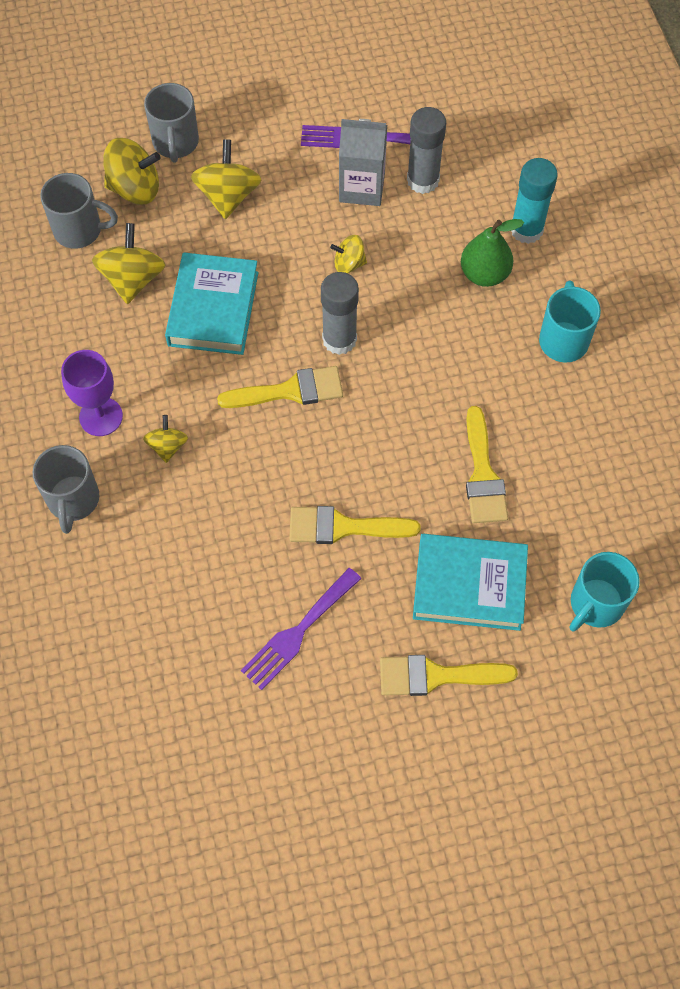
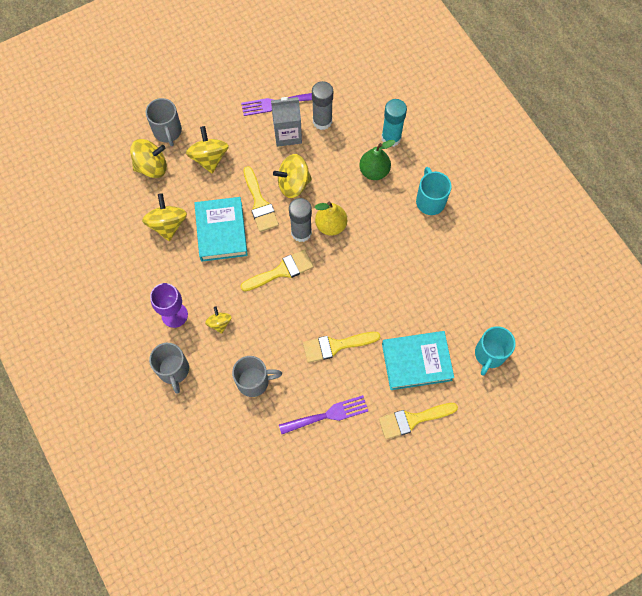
camera: 15 degrees left, 5 degrees up
(79, 230) = (126, 201): grey mug -> grey mug (254, 381)
(298, 632) = (327, 415): purple fork -> purple fork turned 135 degrees counterclockwise
(349, 264) = (293, 184): yellow spinning top -> yellow spinning top, size x1.72
(390, 340) = (331, 225): none -> yellow pear
(482, 474) = (406, 294): yellow brush -> yellow brush (259, 203)

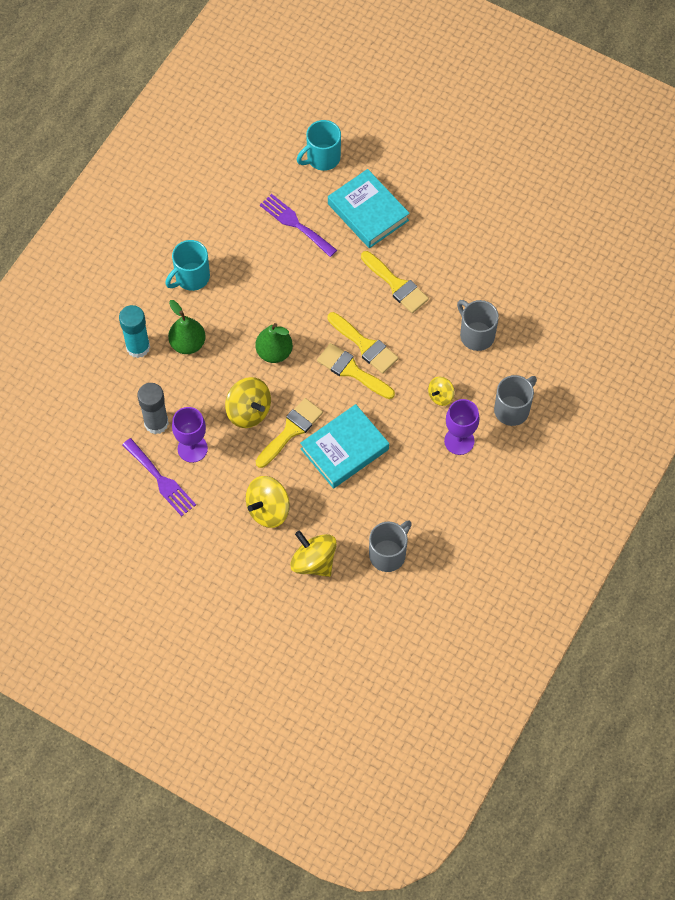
camera: 120 degrees left, 5 degrees down
(167, 132) = (262, 571): grey mug -> grey mug (388, 554)
(167, 224) = (369, 505): yellow spinning top -> none
(287, 134) = (192, 448): grey carton -> purple goblet
(301, 232) = (299, 375): grey glue stick -> none
(327, 415) = (465, 258): purple fork -> purple fork (295, 224)
(331, 225) = (274, 352): yellow pear -> green pear
(412, 419) = (424, 190): yellow brush -> yellow brush (365, 345)
(489, 354) = (322, 158): turquoise mug -> turquoise mug turned 150 degrees clockwise

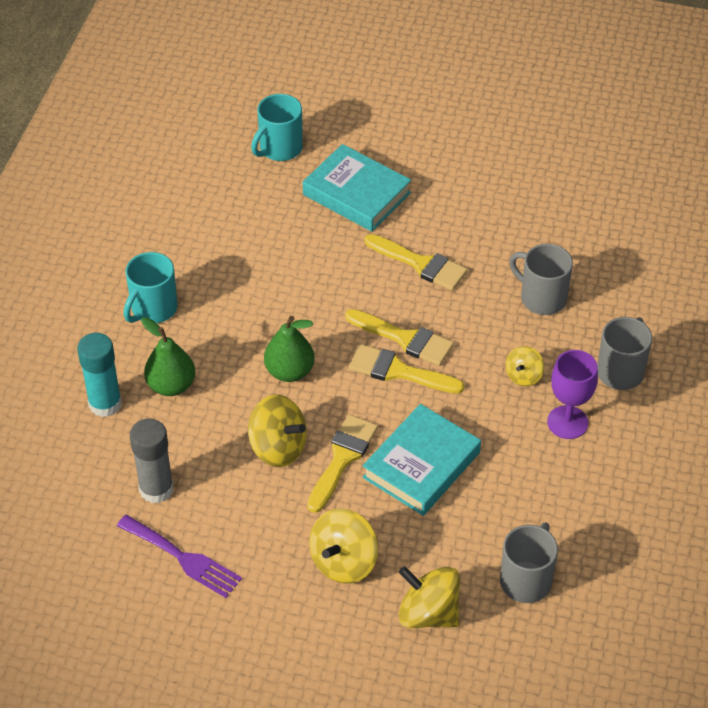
camera: 15 degrees left, 15 degrees down
(192, 448) = (215, 509): purple goblet -> none
(295, 224) = (269, 224): purple fork -> none

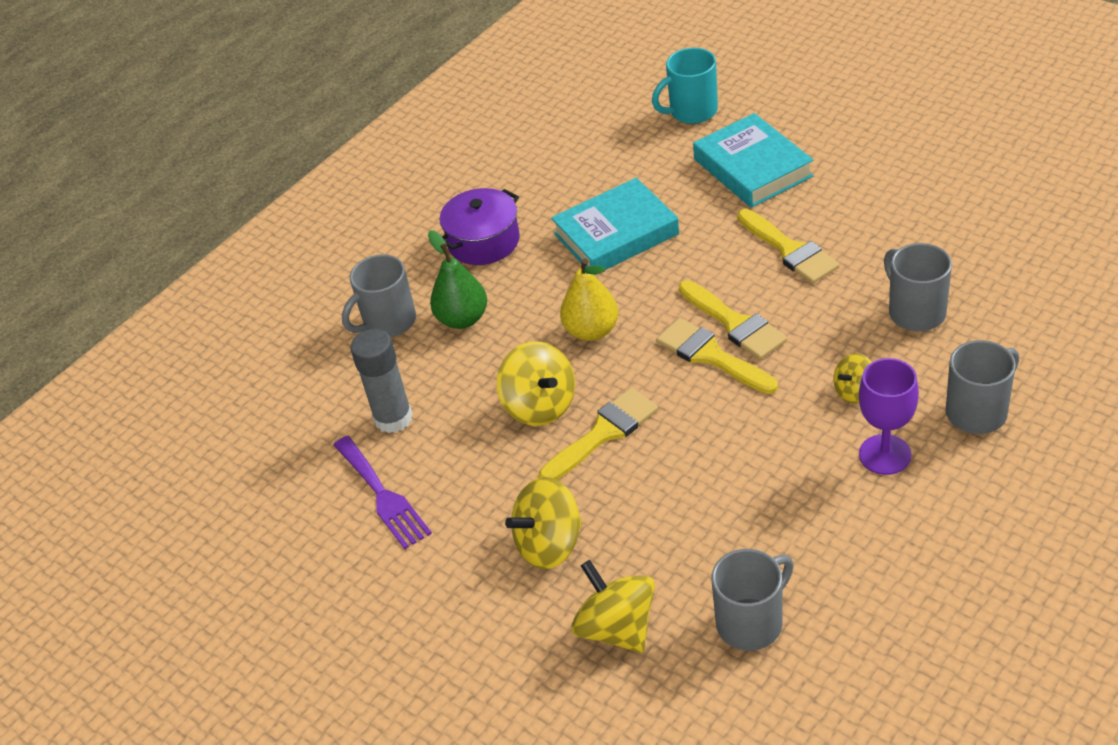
camera: 30 degrees right, 5 degrees down
(105, 403) = (388, 322): turquoise glue stick -> grey mug
(153, 309) = (483, 241): turquoise mug -> purple pot
(289, 371) = (592, 331): green pear -> yellow pear
(421, 465) = (688, 461): turquoise book -> turquoise book (616, 234)

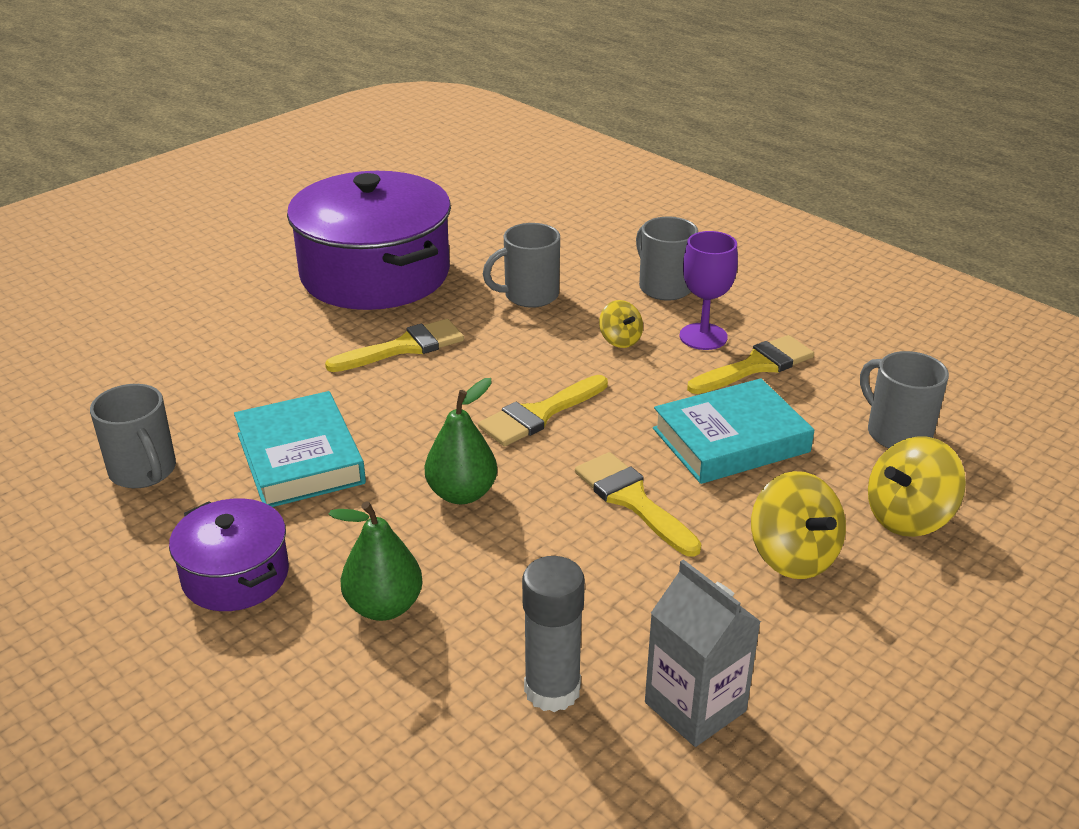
camera: 90 degrees left, 10 degrees down
(383, 495) = (695, 707): purple fork -> grey carton
(388, 322) = (351, 688): grey mug -> grey mug (144, 471)
(540, 406) = (573, 546): yellow spinning top -> none
(592, 331) = (462, 493): yellow pear -> green pear
(692, 111) = (116, 379): turquoise mug -> none
(734, 323) = (497, 394): yellow brush -> yellow brush (756, 366)
(752, 168) = (255, 352): turquoise book -> turquoise book (731, 440)
(912, 200) = (375, 274): none -> purple pot

